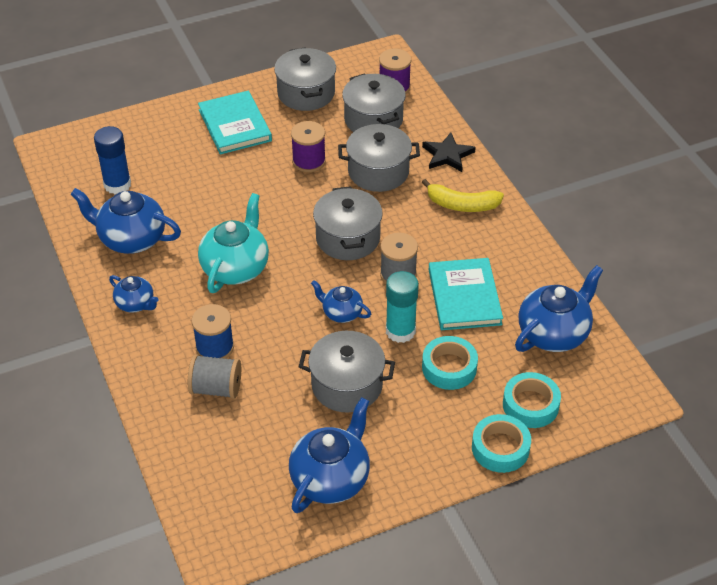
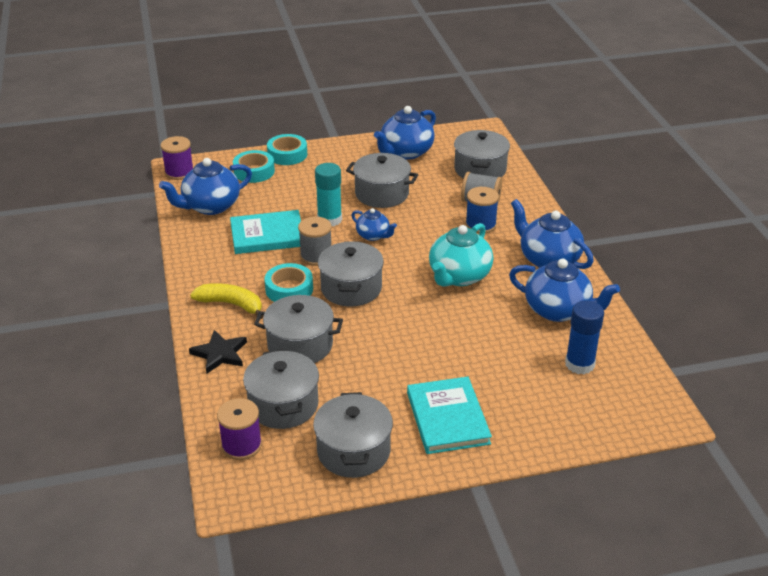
camera: 170 degrees left, 10 degrees down
(136, 304) = (548, 259): blue teapot -> blue teapot, size x1.78
(219, 454) = (480, 169): none -> grey pot
(309, 161) = (370, 365): purple spool -> purple spool (179, 172)
(449, 368) = (301, 195): turquoise tape -> turquoise tape (289, 289)
(464, 297) = (267, 235): turquoise book -> turquoise book turned 75 degrees clockwise

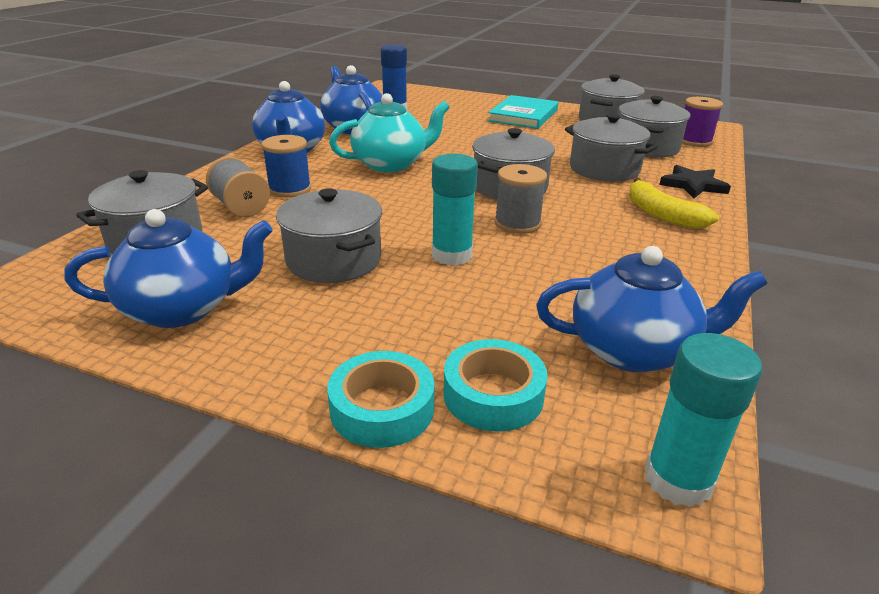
camera: 145 degrees left, 5 degrees down
(179, 172) = (678, 479): purple spool -> turquoise glue stick
(267, 235) = (562, 267): turquoise book -> none
(289, 289) = (580, 206): turquoise tape -> none
(373, 235) = (421, 219): blue teapot -> none

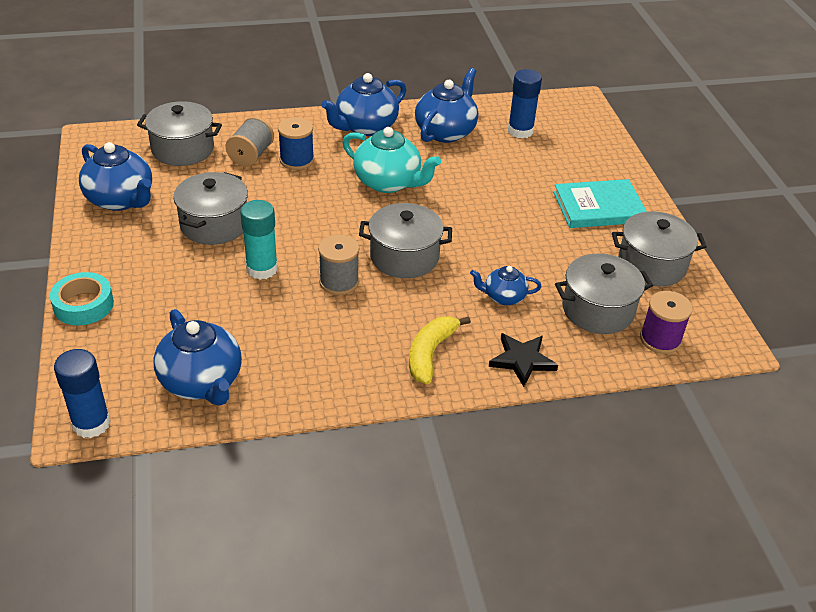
camera: 55 degrees right, 10 degrees up
(493, 394) = (119, 338): turquoise tape -> none
(604, 169) = (503, 297): grey pot -> blue teapot
(678, 479) = (91, 423): turquoise glue stick -> blue glue stick

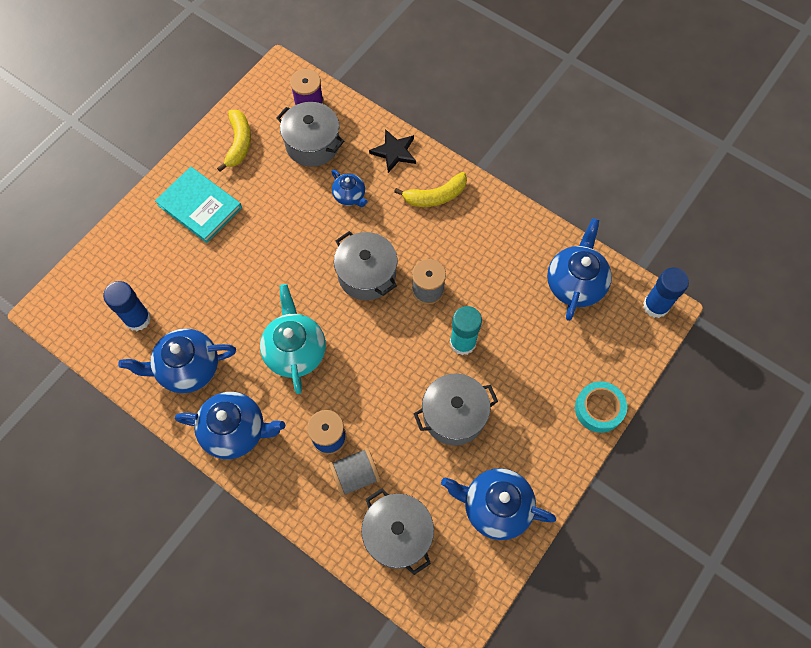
camera: 130 degrees left, 25 degrees up
(121, 200) = (495, 507): blue teapot -> blue teapot turned 75 degrees counterclockwise
(652, 265) = (239, 143): grey pot -> yellow banana

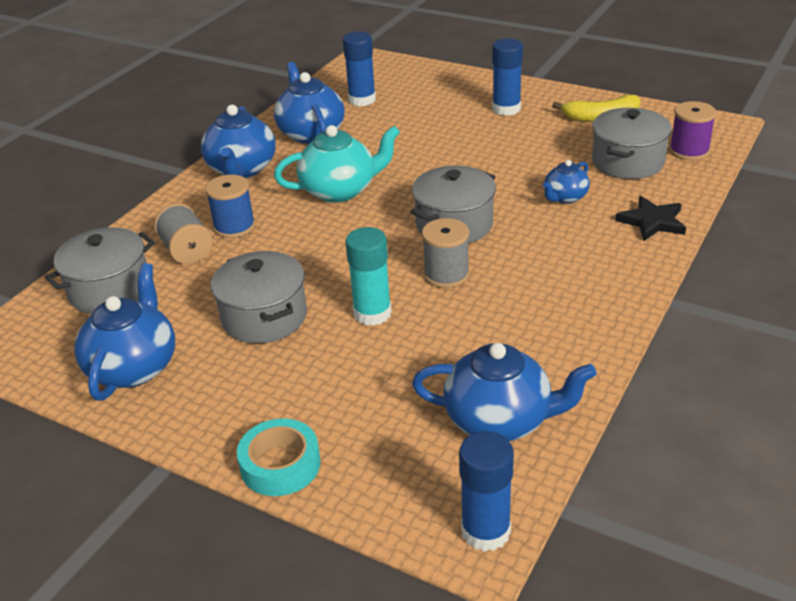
camera: 85 degrees right, 30 degrees down
(199, 206) = (506, 109): turquoise book -> blue glue stick
(435, 196) = (598, 264): yellow banana -> none

